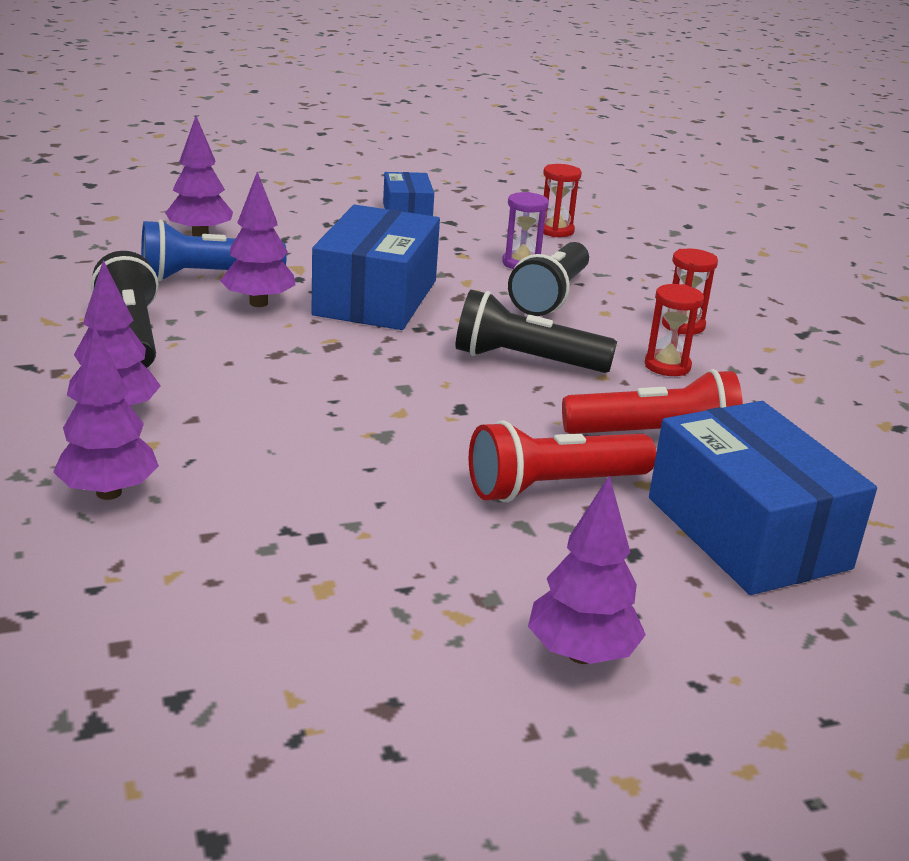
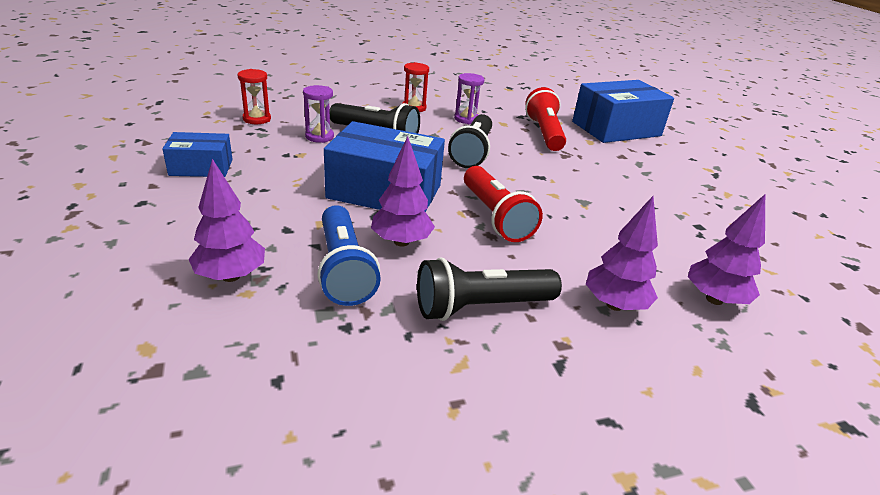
camera: 90 degrees left, 5 degrees up
(554, 487) = (608, 162): red flashlight -> red flashlight (495, 216)
(581, 654) = (728, 171): purple tree -> none
(667, 366) = (466, 119): red hourglass -> purple hourglass

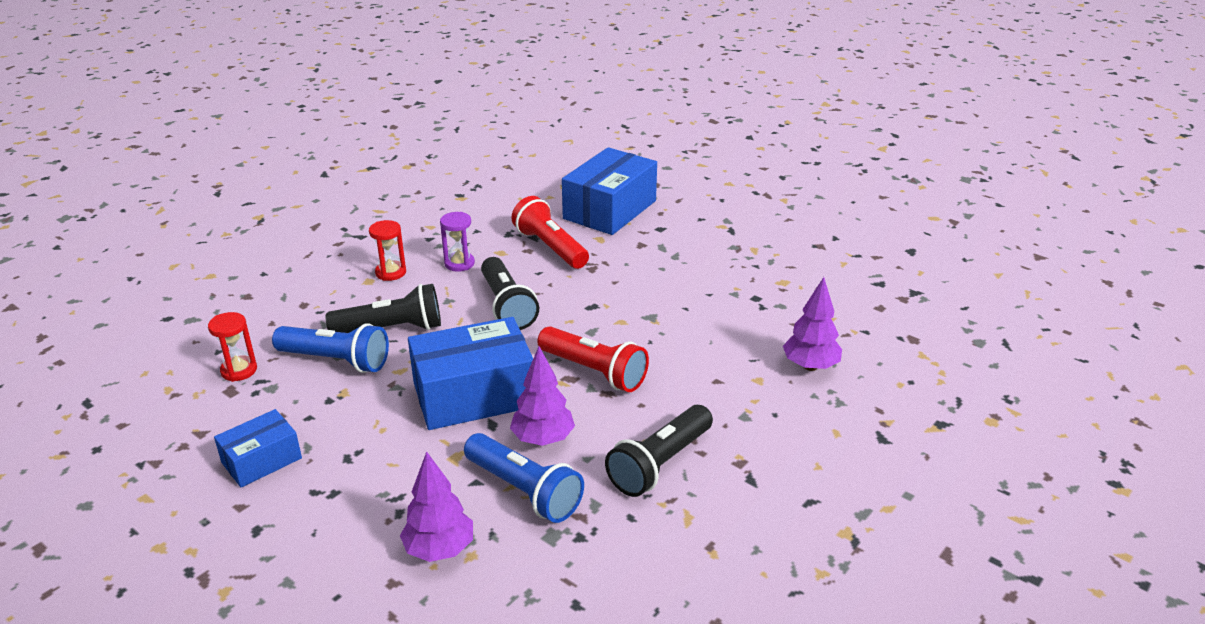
camera: 30 degrees left, 0 degrees up
(319, 137) = (336, 360): purple hourglass -> blue flashlight
(614, 305) = (749, 409): purple tree -> none

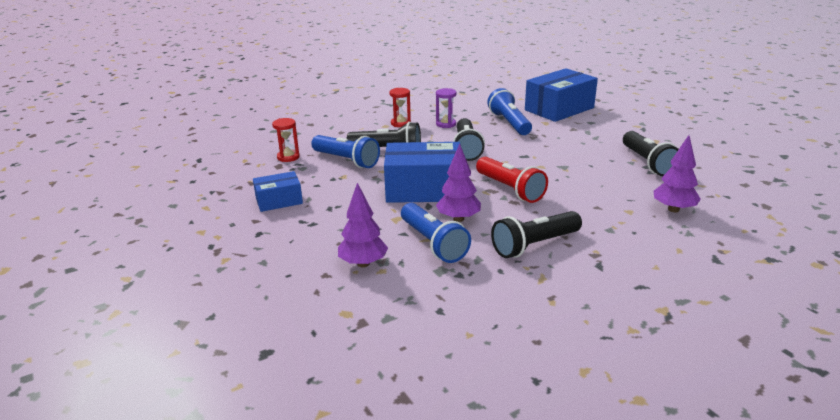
camera: 20 degrees right, 5 degrees down
(550, 247) = (509, 123): red flashlight -> blue flashlight
(755, 291) = (648, 163): none -> black flashlight

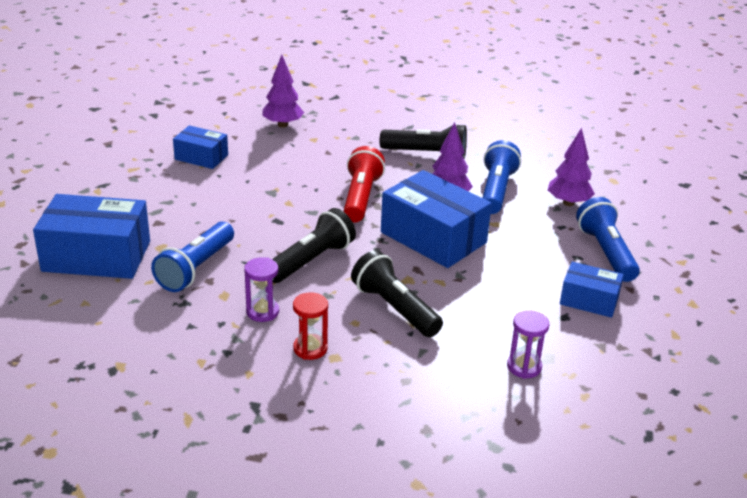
camera: 140 degrees left, 5 degrees up
(288, 157) = (524, 367): red hourglass -> purple hourglass
(347, 160) = (460, 319): blue flashlight -> blue flashlight (605, 252)
(648, 163) = (201, 157): black flashlight -> blue box

